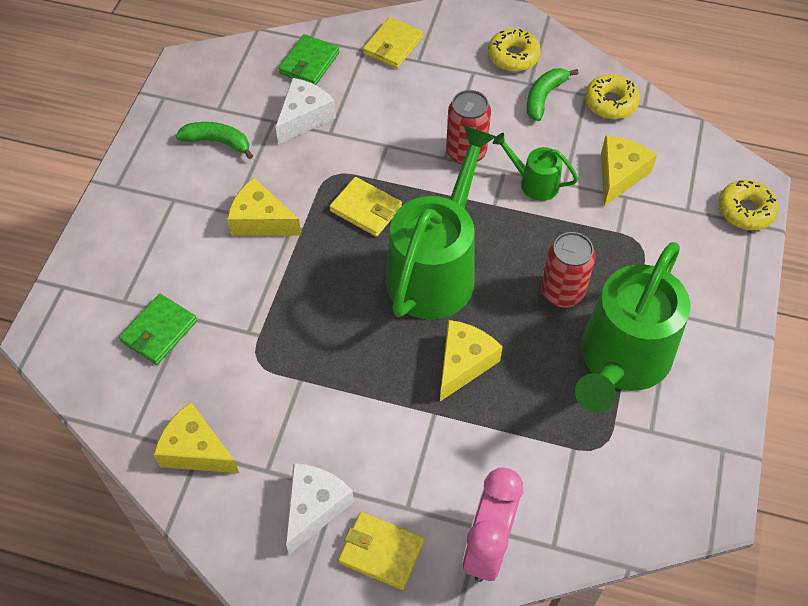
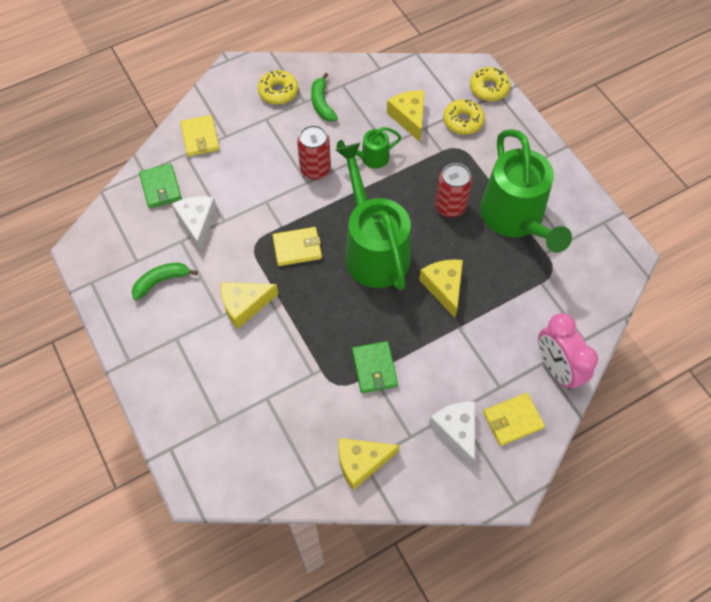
camera: 45 degrees left, 5 degrees up
(159, 331) = (262, 420): green wallet -> green wallet (374, 368)
(610, 103) = (360, 79): yellow donut -> yellow donut (463, 121)

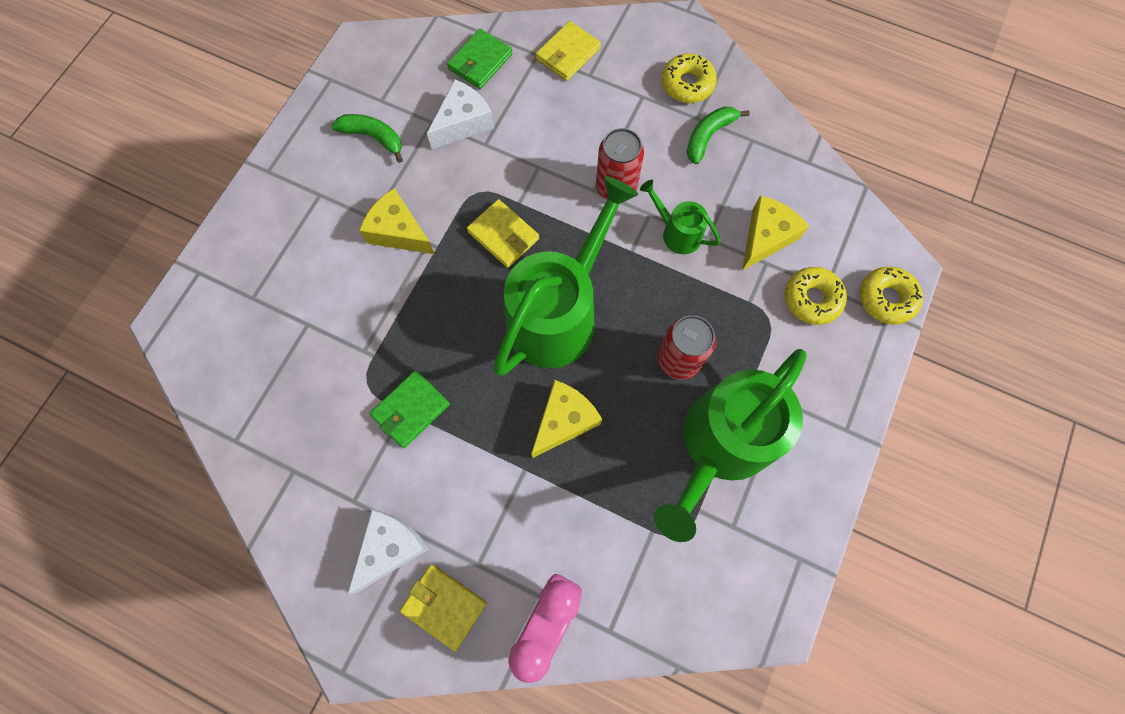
camera: 55 degrees right, 10 degrees up
(361, 462) = (291, 468): yellow cheese -> none

